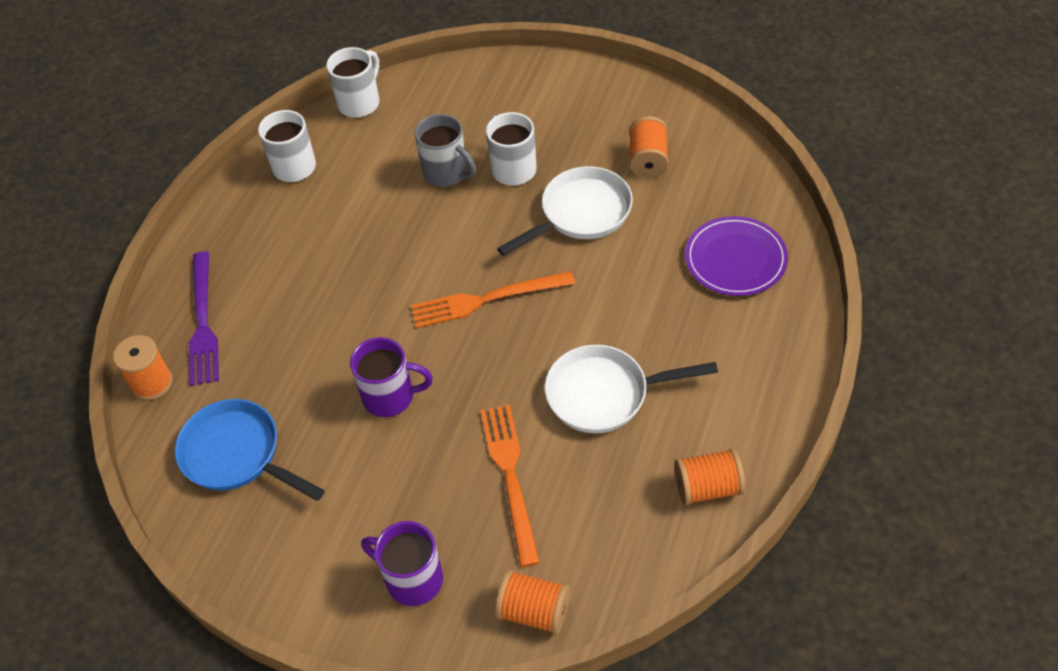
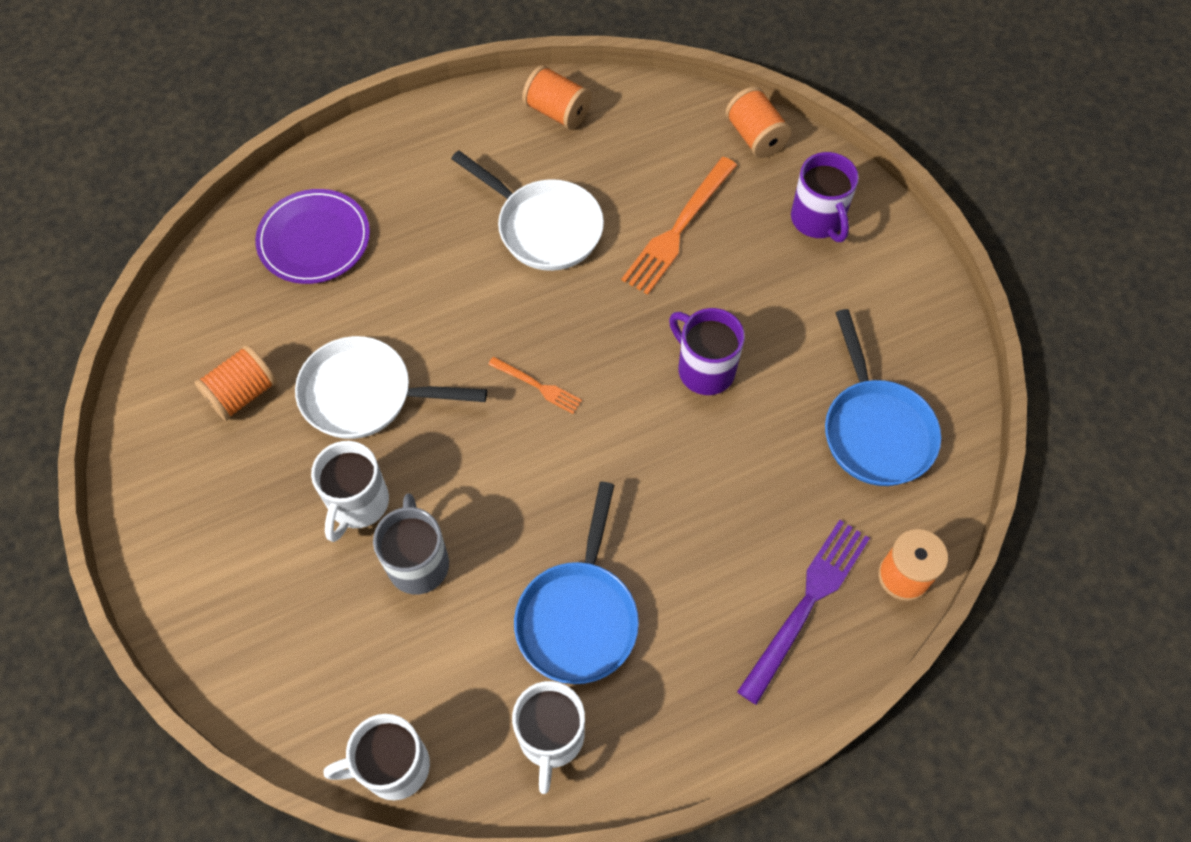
camera: 140 degrees left, 10 degrees up
(331, 218) = (579, 617): none -> blue pan
(486, 299) = (537, 386): orange fork -> orange fork, size x0.53

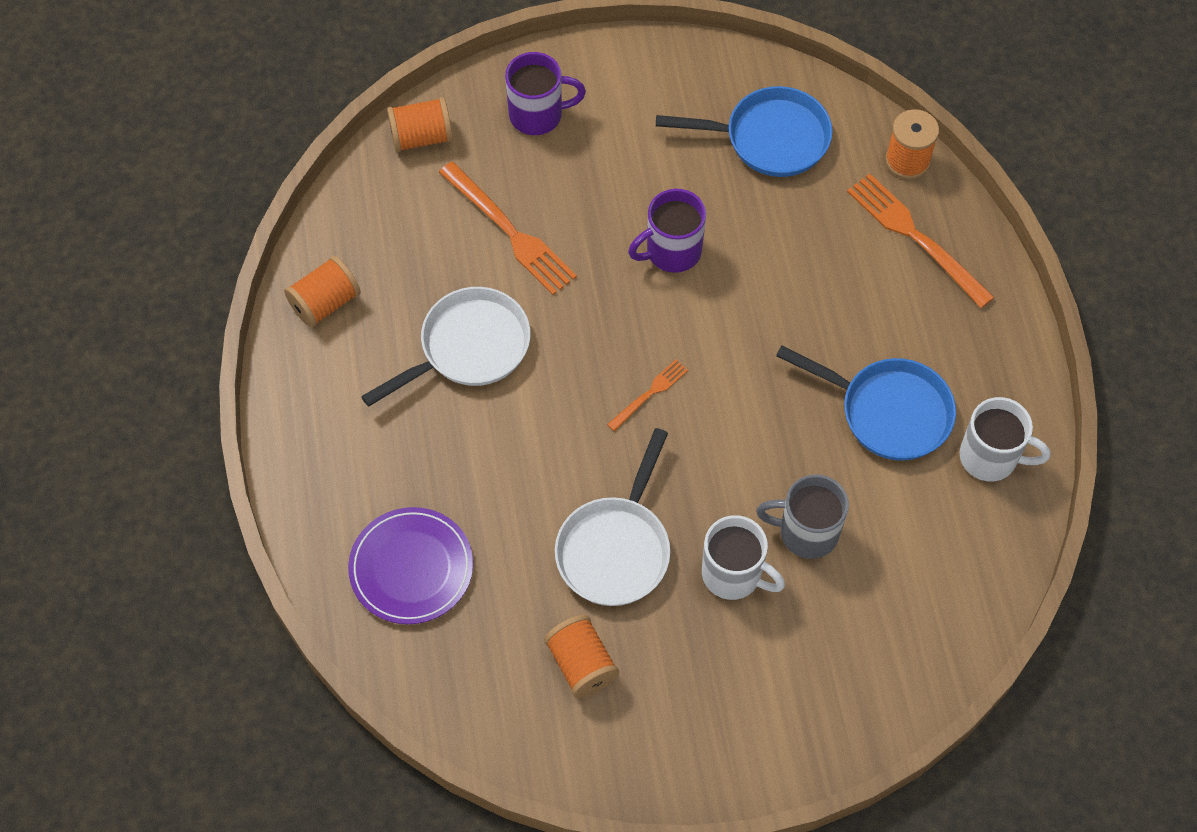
camera: 75 degrees left, 0 degrees up
(393, 767) = (991, 586): white mug -> none
(807, 604) = (916, 237): purple fork -> orange fork

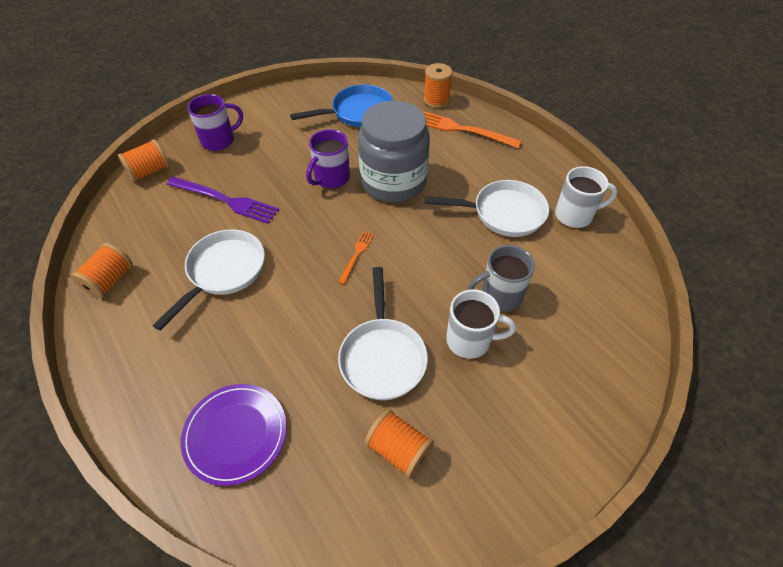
camera: 25 degrees left, 10 degrees down
(509, 231) = (225, 200): orange fork -> purple fork
(759, 293) = (393, 181): none -> grey jar
(888, 411) = (503, 213): blue pan -> white pan

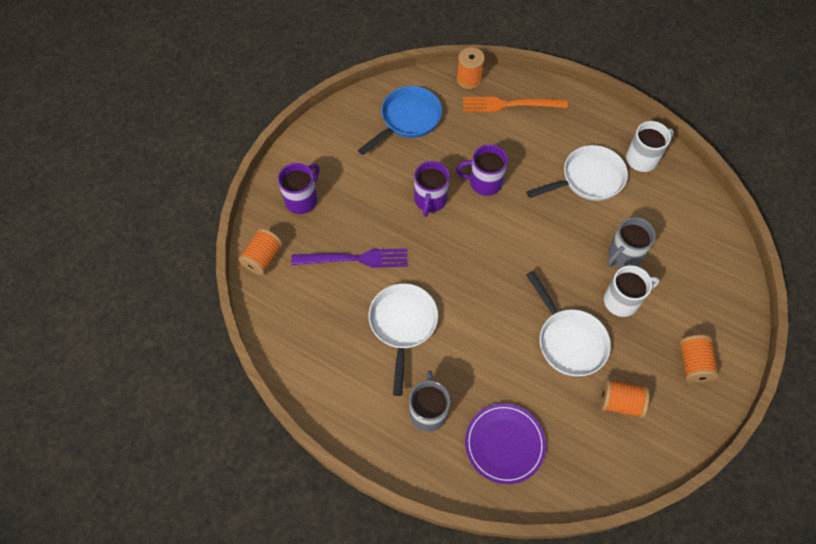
camera: 25 degrees left, 10 degrees up
(110, 280) = (315, 373): orange spool -> orange spool (693, 364)
(183, 363) = (428, 411): none -> grey mug
(356, 255) = (498, 265): orange fork -> none
(393, 181) = (484, 182): grey jar -> purple mug

